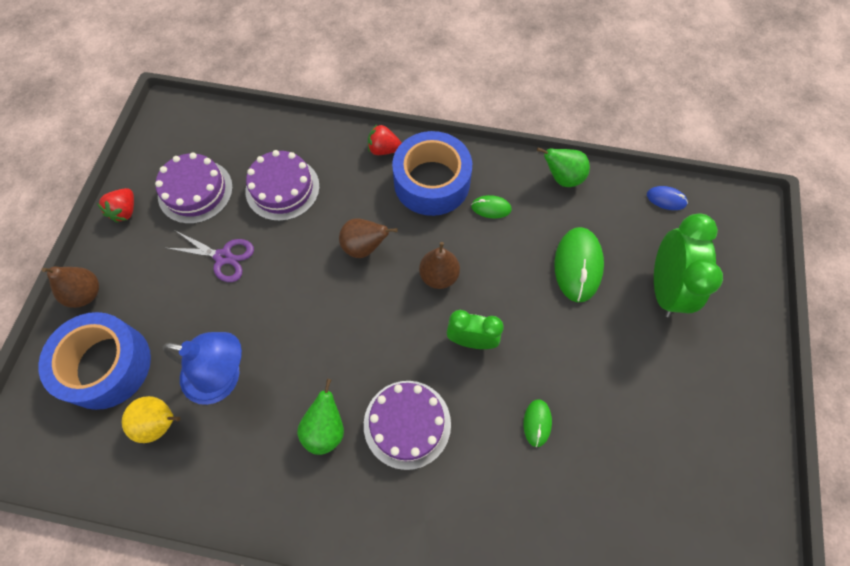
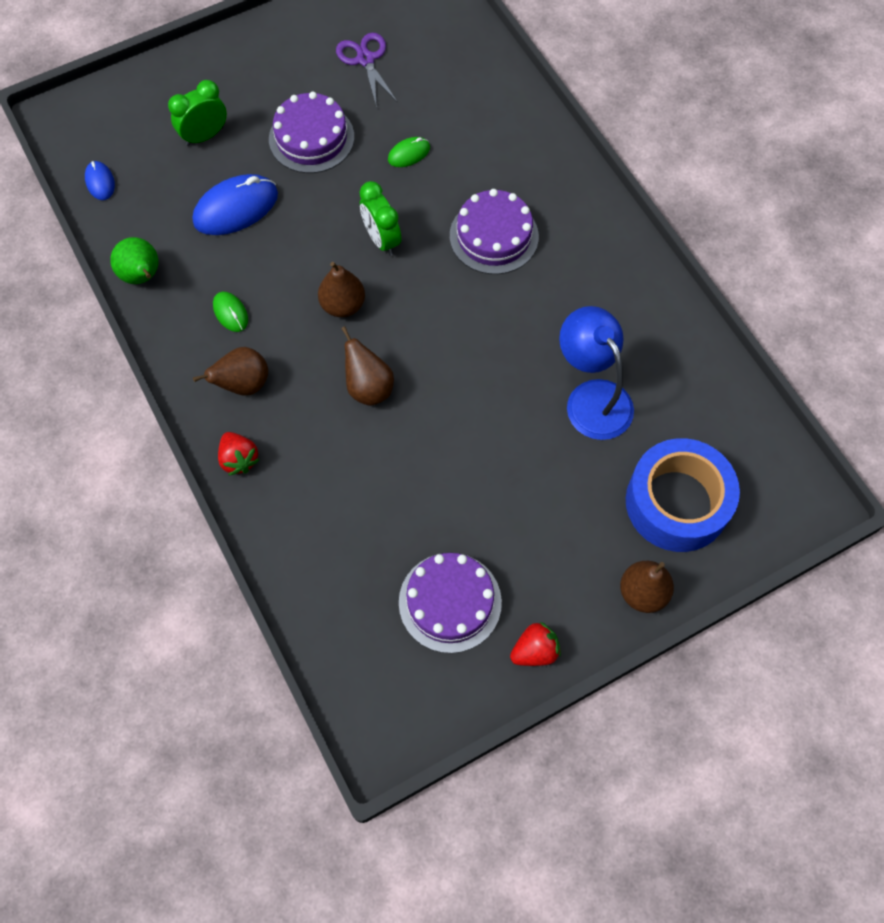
camera: 130 degrees left, 0 degrees up
(161, 423) = (670, 410): yellow pear -> none
(223, 257) = (492, 502): purple scissors -> purple scissors (365, 59)
(282, 188) = (371, 517): purple cake -> purple cake (311, 138)
(325, 429) = (553, 288): green pear -> none
(432, 182) = (243, 384): blue tape -> brown pear
(578, 265) = (236, 208): green mouse -> blue mouse
(664, 288) = (205, 136): green clock -> green clock, size x0.64

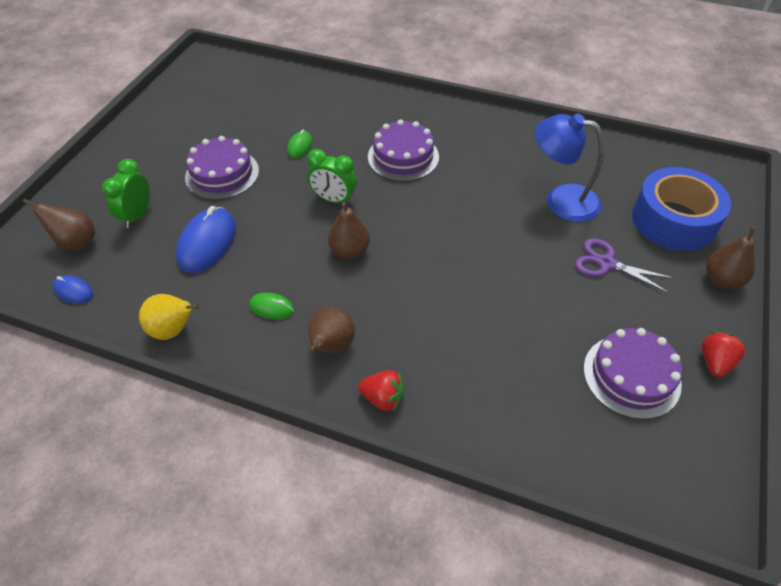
camera: 40 degrees left, 15 degrees down
(142, 276) = (173, 330): green pear -> yellow pear
(365, 59) = (215, 116): purple scissors -> purple scissors (606, 263)
(368, 387) = (423, 286): brown pear -> brown pear (76, 243)

